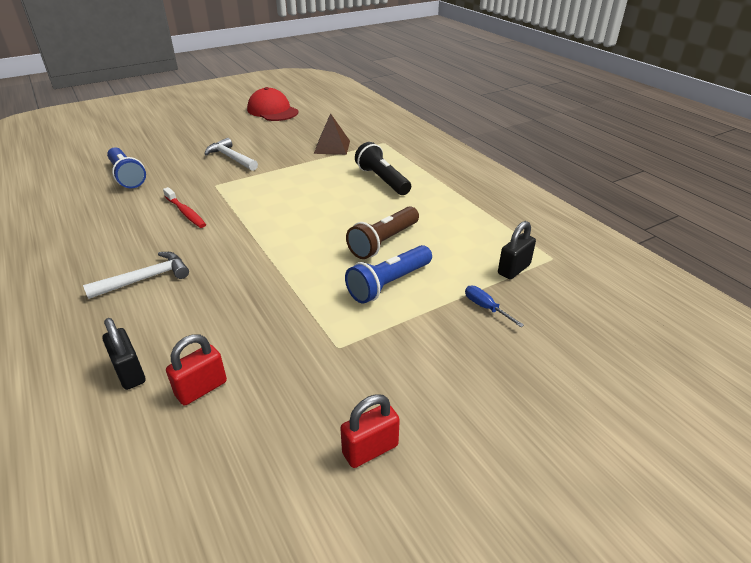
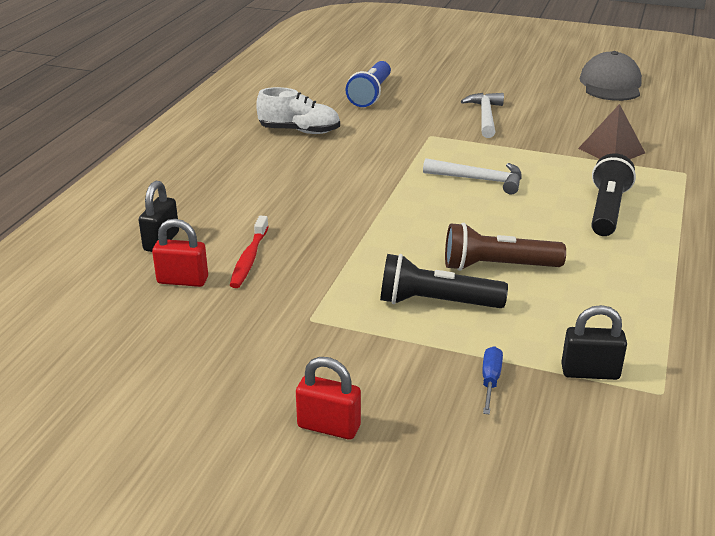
camera: 50 degrees right, 5 degrees down
(111, 226) = (299, 131): none -> white shoe
(145, 279) = (262, 184): white hammer -> white hammer (479, 180)
(185, 212) = (368, 148): red toothbrush -> red toothbrush (249, 259)
(272, 111) = (611, 84): red cap -> grey cap
(370, 449) = (215, 397): red padlock -> red padlock (329, 427)
(389, 284) = (436, 302): blue flashlight -> black flashlight

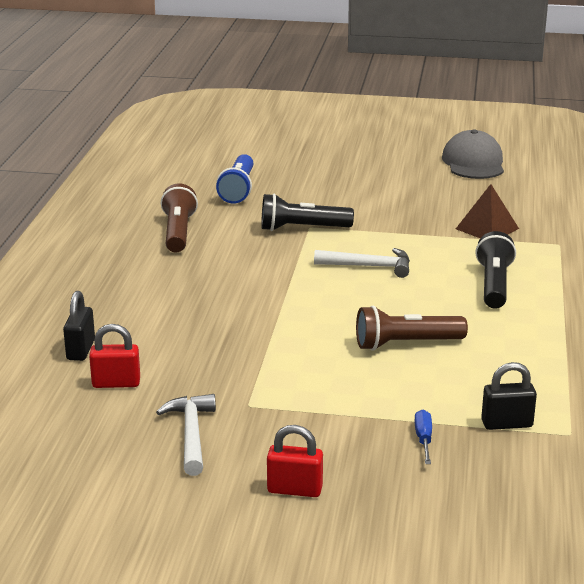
camera: 10 degrees left, 5 degrees down
(249, 259) = (172, 358): red toothbrush -> none
(299, 131) = (178, 232): white shoe -> brown flashlight
(436, 302) = (359, 380): black flashlight -> black flashlight (302, 228)
(485, 116) = (359, 204): white hammer -> white hammer (191, 434)

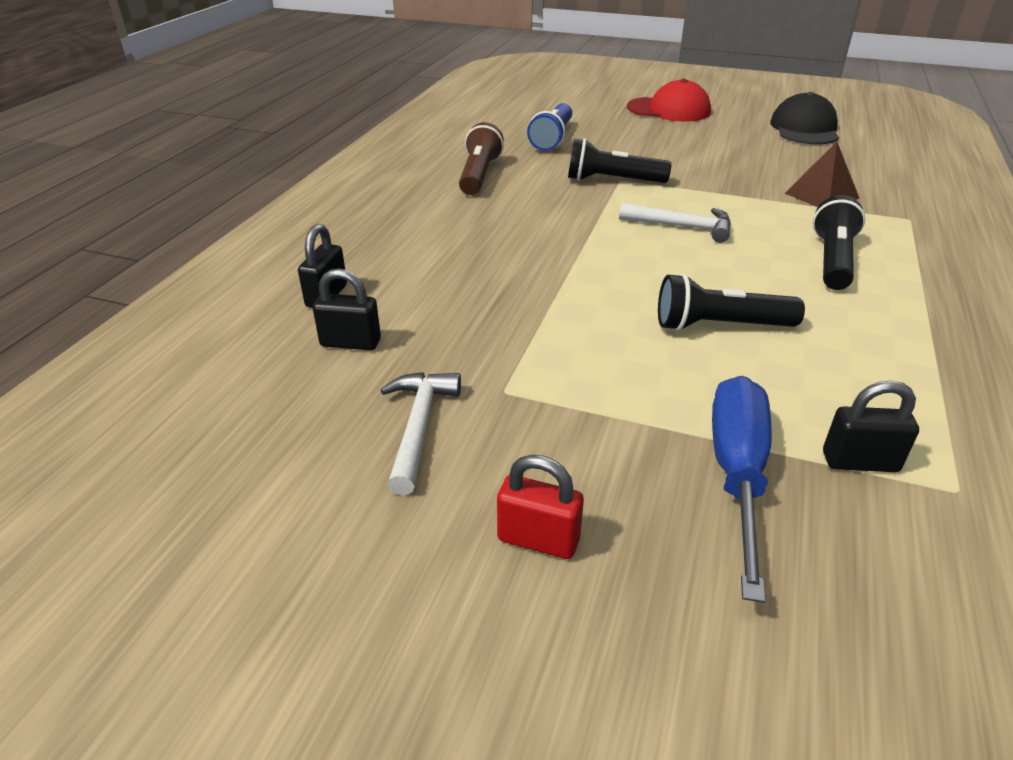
camera: 10 degrees right, 10 degrees up
(116, 383) = (350, 343): red padlock -> black padlock
(345, 150) = (669, 110): none -> red cap
(406, 344) = (720, 326): brown flashlight -> black flashlight
(423, 439) = (737, 473): blue screwdriver -> blue screwdriver, size x2.25
(473, 162) = (804, 129): grey cap -> black cap

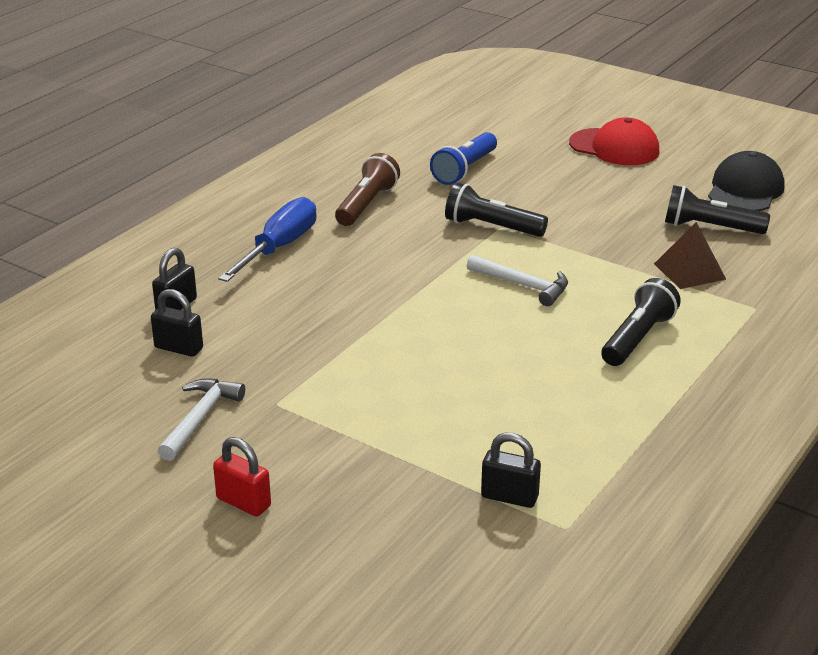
camera: 15 degrees right, 5 degrees down
(720, 326) = (485, 381): black flashlight -> black flashlight (710, 228)
(737, 473) = (410, 488): blue screwdriver -> blue screwdriver (279, 247)

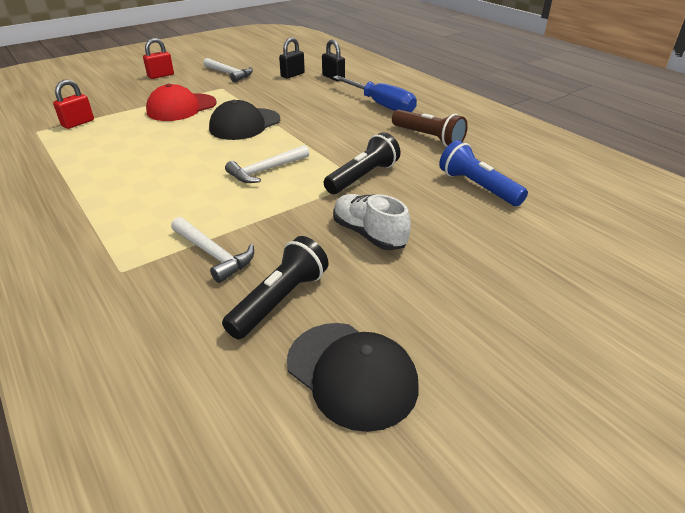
camera: 110 degrees right, 5 degrees up
(410, 336) = (245, 124): none -> black cap
(509, 497) = (78, 123): black padlock -> red padlock
(591, 208) = (369, 234): none -> white shoe
(614, 147) = (514, 295): red cap -> red cap (181, 107)
(637, 338) = (152, 197): black flashlight -> none
(689, 271) = (213, 254): brown pyramid -> white hammer

